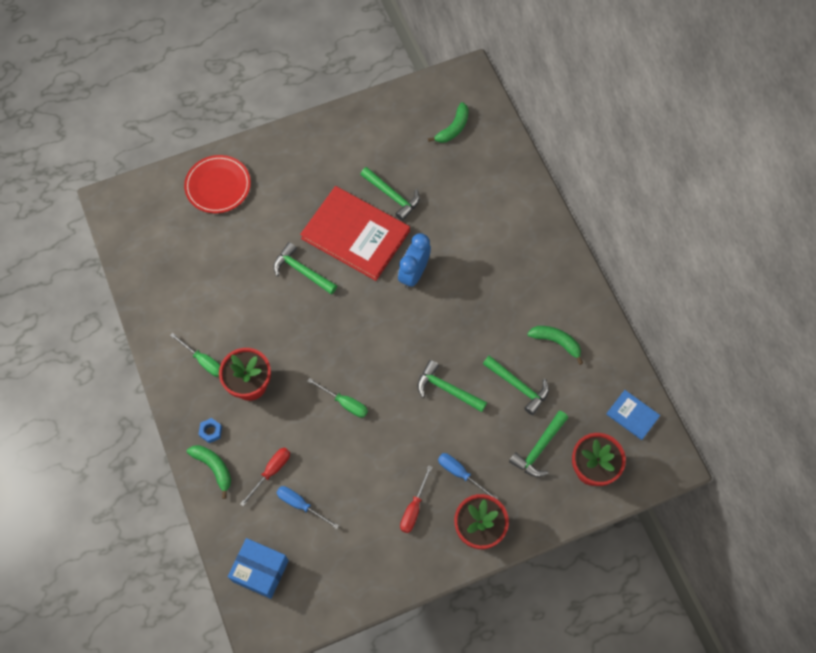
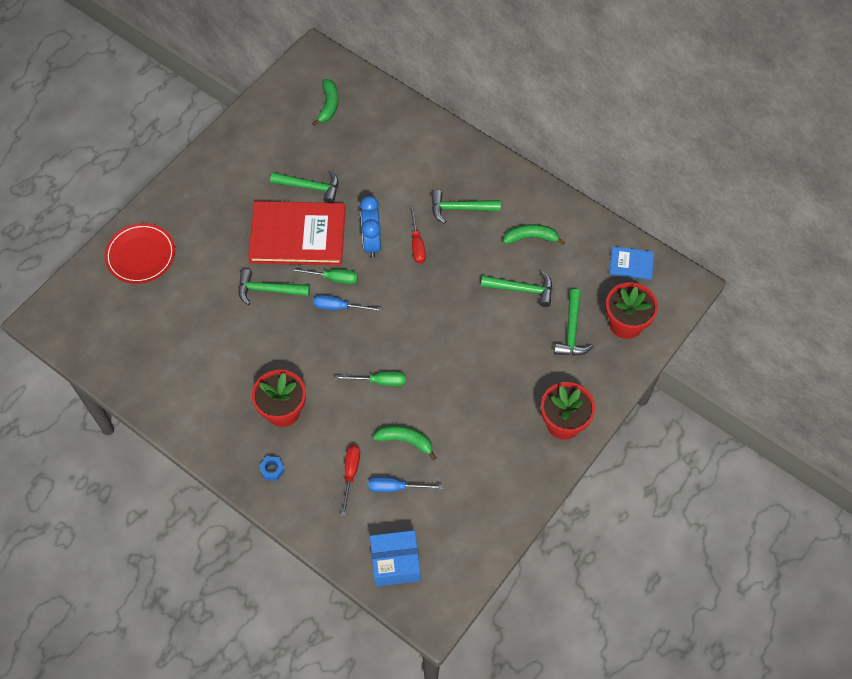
camera: 30 degrees left, 5 degrees down
(203, 361) = (225, 413): green screwdriver -> green screwdriver (333, 278)
(214, 468) = (295, 499): green banana -> green banana (406, 441)
(414, 508) = (497, 436): red screwdriver -> red screwdriver (417, 244)
(447, 389) = (463, 323): green hammer -> green hammer (460, 208)
(460, 473) = (518, 386): blue screwdriver -> blue screwdriver (339, 307)

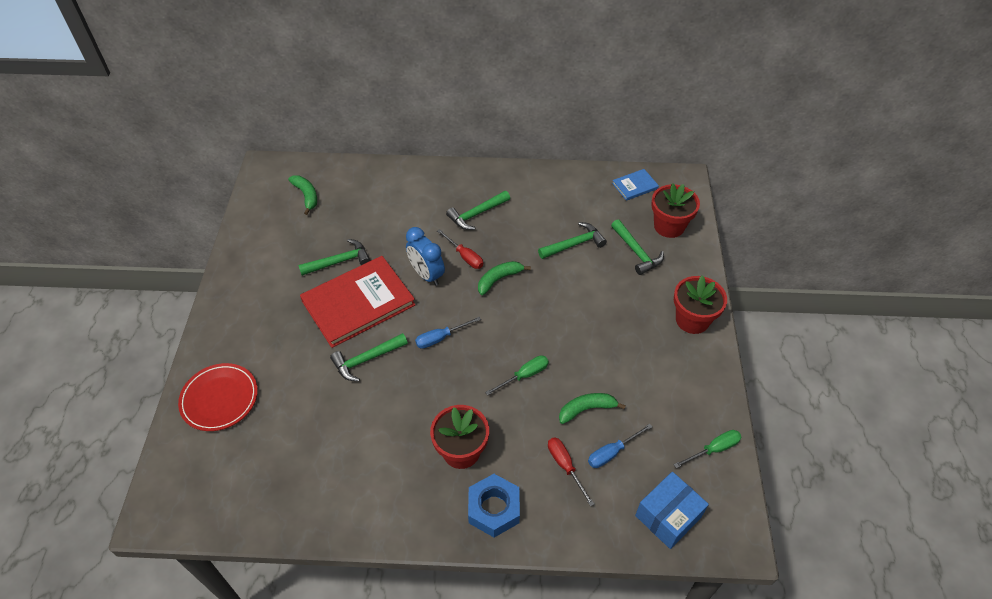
camera: 35 degrees left, 10 degrees down
(272, 470) = (494, 509): blue nut -> blue nut, size x2.07
(333, 278) = (416, 319): green screwdriver -> green screwdriver (713, 449)
(531, 237) = (548, 206): green banana -> green banana (499, 279)

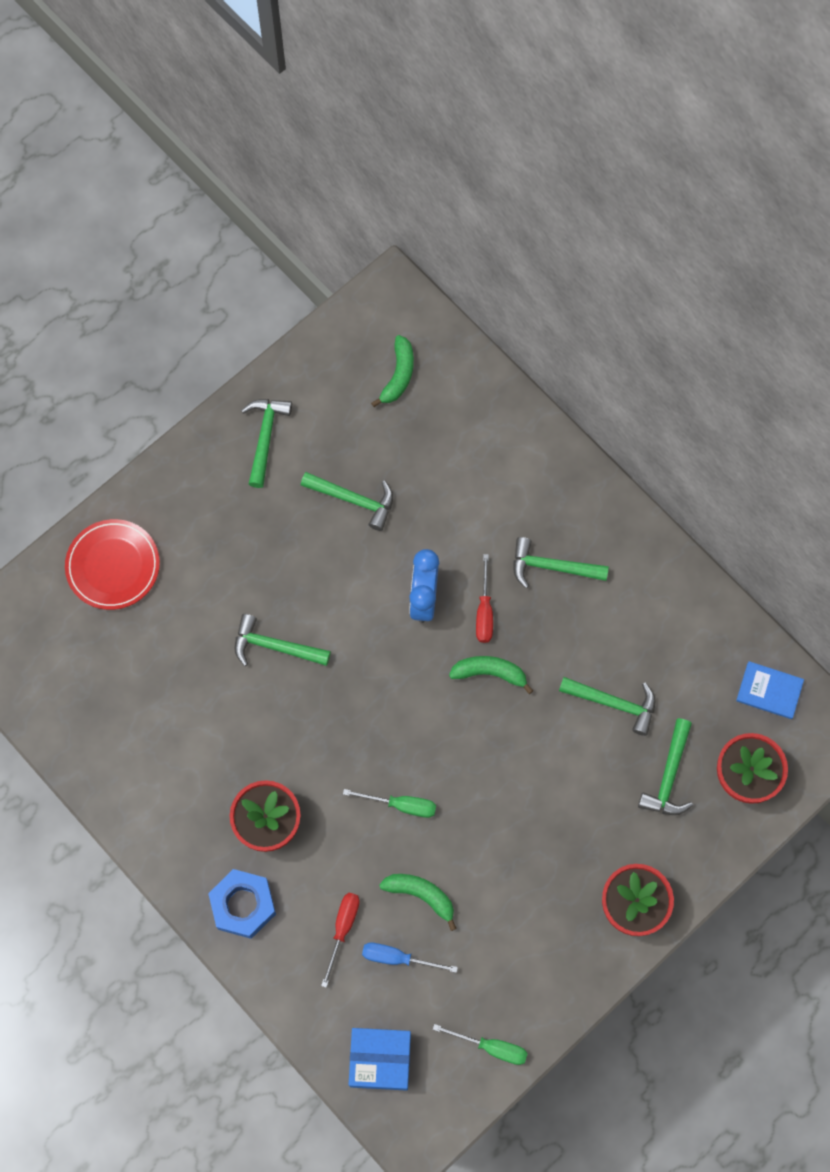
camera: 45 degrees right, 20 degrees up
(257, 271) = (265, 437): none -> green hammer
(358, 303) = (326, 571): red book -> none
(440, 338) = (365, 688): blue screwdriver -> none

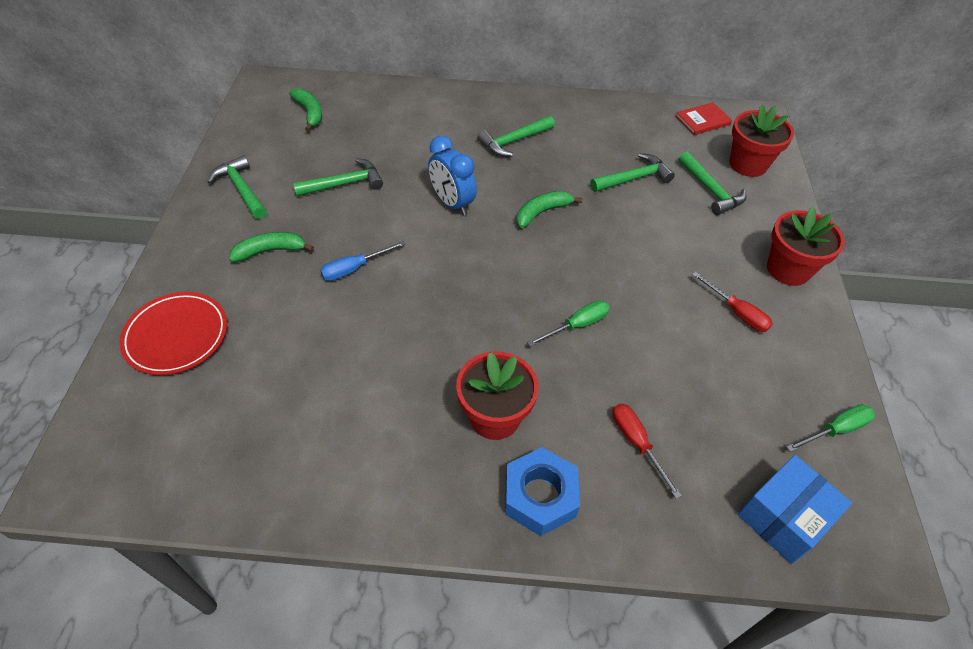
camera: 45 degrees left, 20 degrees down
(275, 646) = (372, 297): green hammer -> none
(397, 958) = (699, 427): blue screwdriver -> blue screwdriver (354, 268)
(421, 895) = (661, 371): green banana -> green banana (270, 251)
(484, 611) = (499, 185): red screwdriver -> red screwdriver (736, 312)
(769, 691) = (702, 120): blue book -> red book

